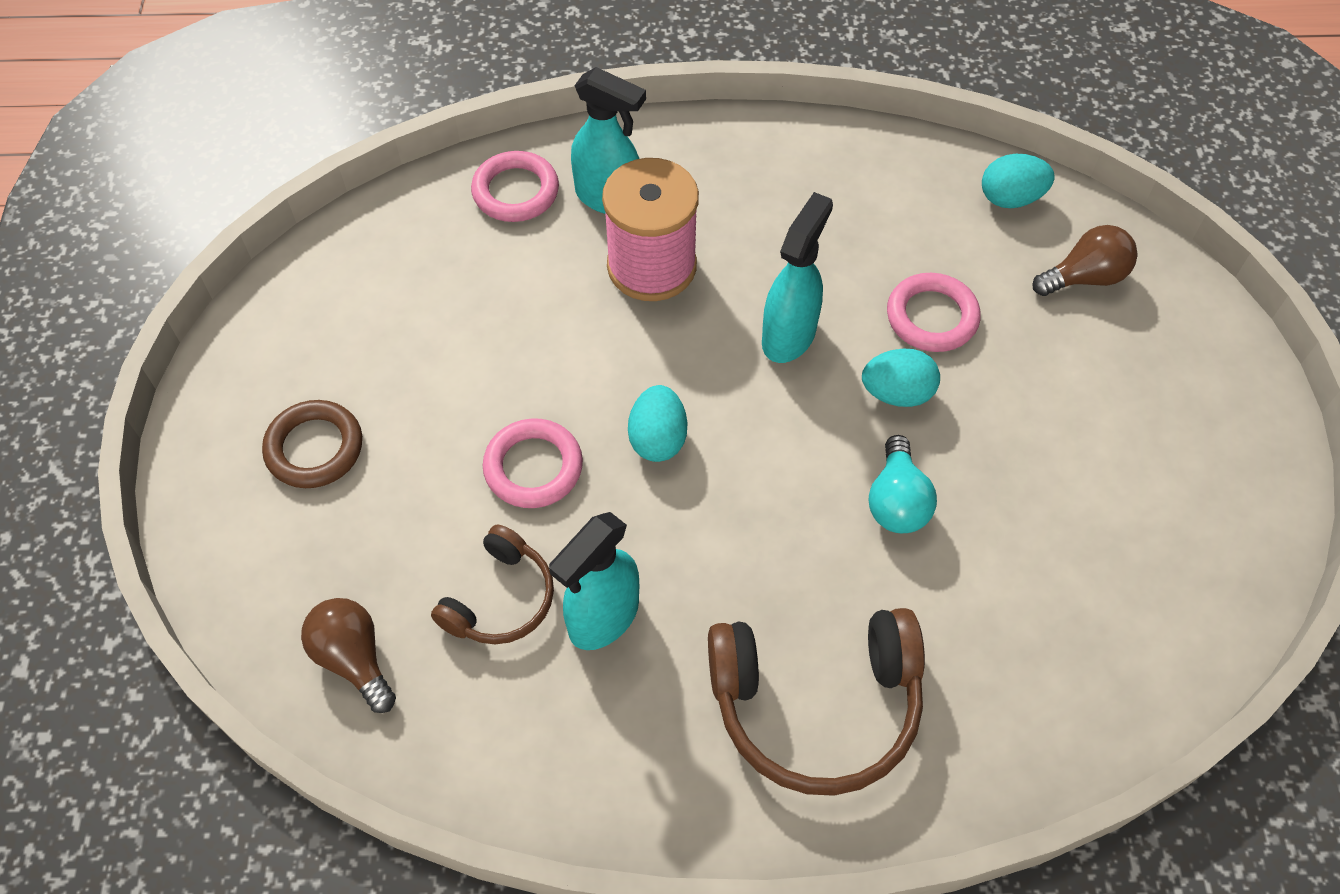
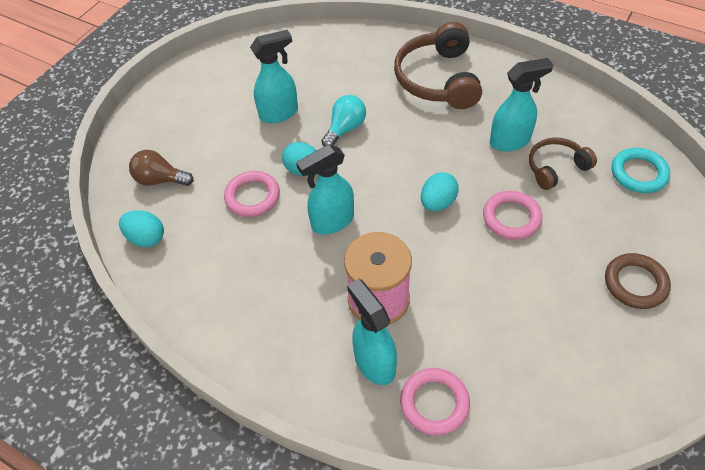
camera: 145 degrees left, 5 degrees down
(354, 658) = (638, 173): brown light bulb -> turquoise ring
(816, 705) = (438, 79): brown headphones -> brown headphones turned 120 degrees counterclockwise
(1030, 476) = (279, 113): none -> turquoise spray bottle

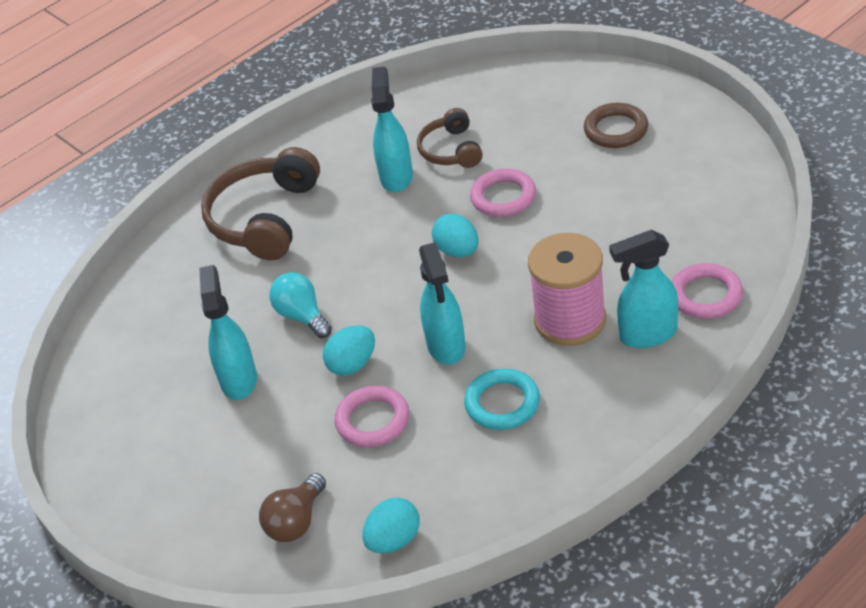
camera: 70 degrees left, 10 degrees down
(438, 79) = (264, 218): brown headphones -> brown headphones turned 90 degrees clockwise
(638, 173) = (485, 94): turquoise ring -> turquoise ring (502, 403)

